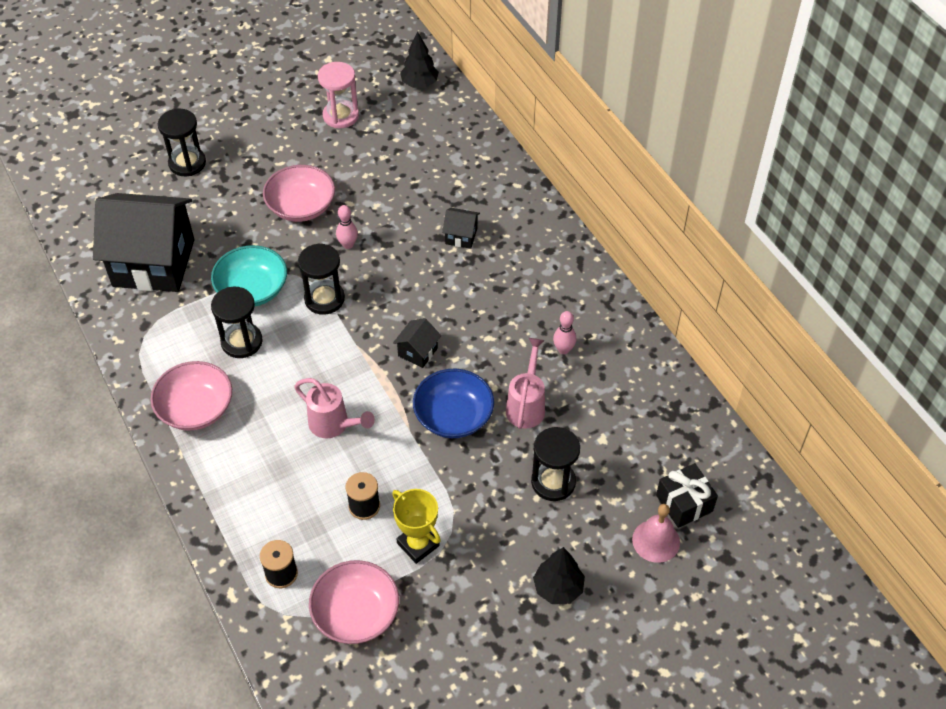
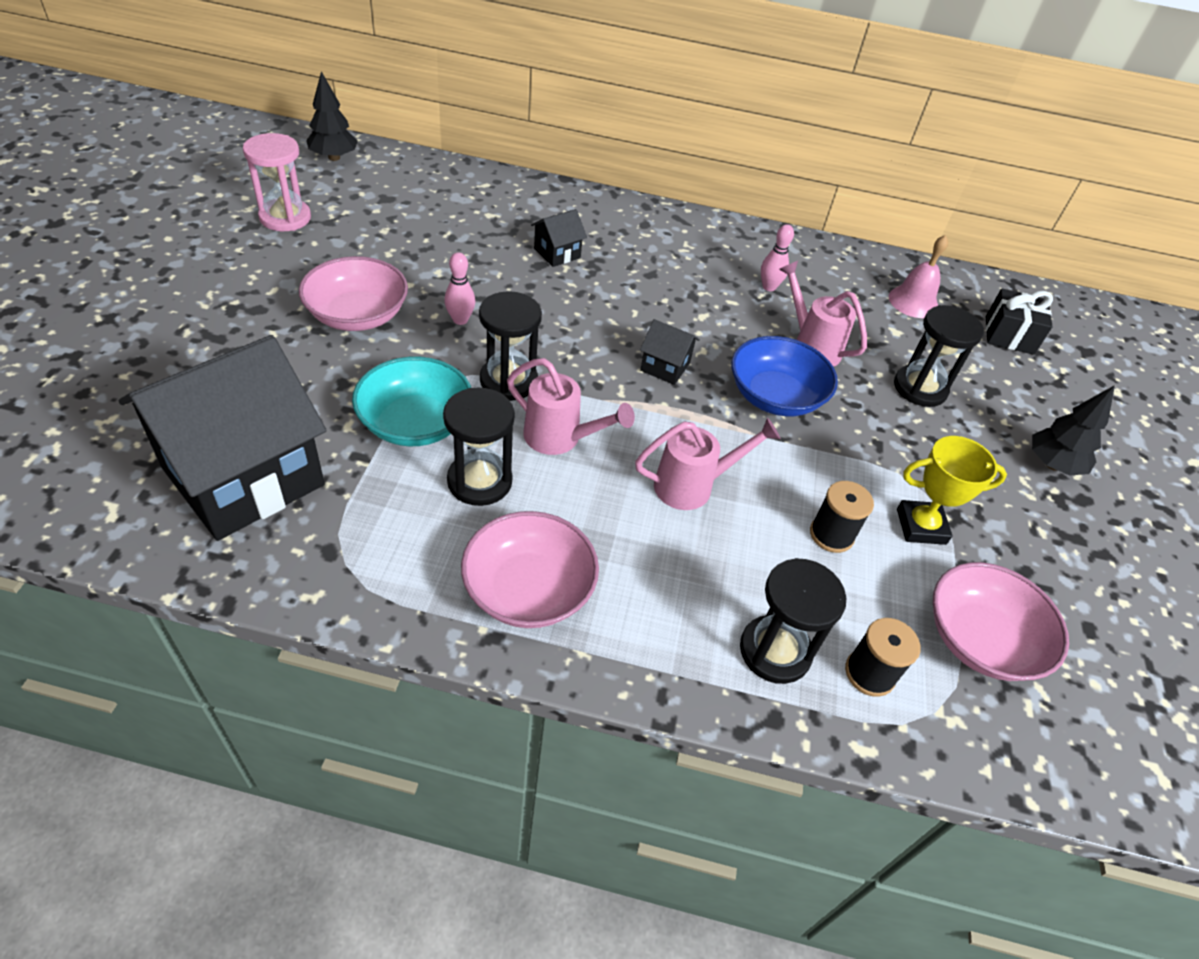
camera: 55 degrees left, 5 degrees down
(187, 163) = (144, 350): black hourglass -> black hourglass (775, 651)
(306, 349) = (560, 438): none -> pink watering can
(418, 352) = (665, 366): black house -> black house turned 45 degrees counterclockwise
(656, 541) = (1039, 375): pink bell -> pink bell (913, 302)

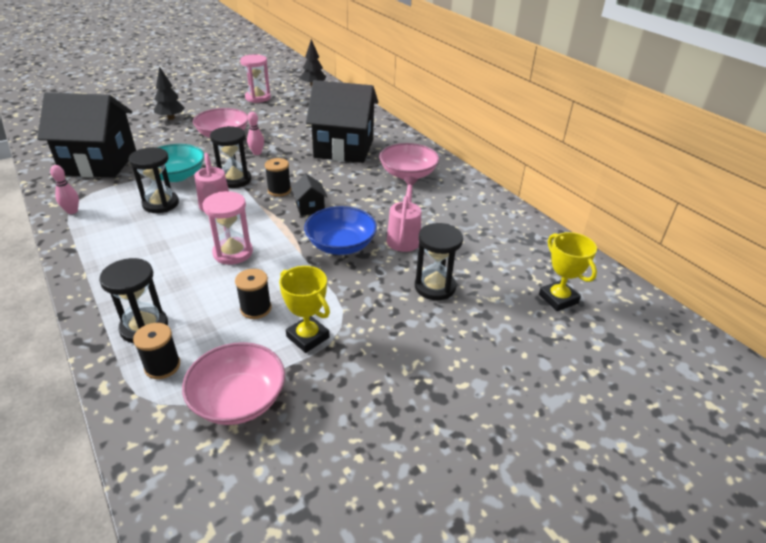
camera: 50 degrees right, 10 degrees down
(528, 590) = (108, 244): pink bowl -> pink bowl (408, 174)
(557, 253) = (344, 148): black house -> black house, size x2.48
(590, 363) = (279, 190): none -> black spool
(692, 486) = (233, 253): pink watering can -> pink hourglass
(769, 287) = (430, 204): pink bowling pin -> pink bowling pin (72, 211)
(913, 302) = (515, 251): pink bell -> none
(1009, 335) = (558, 299): black gift -> yellow trophy
(1052, 465) = (452, 369): black tree -> black tree (171, 118)

